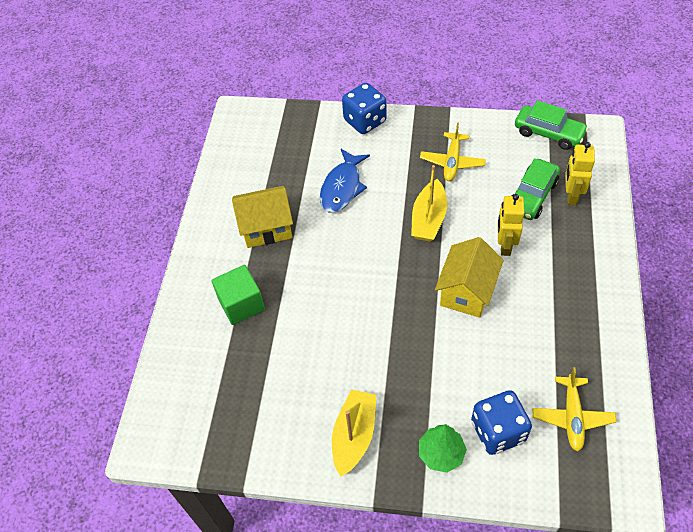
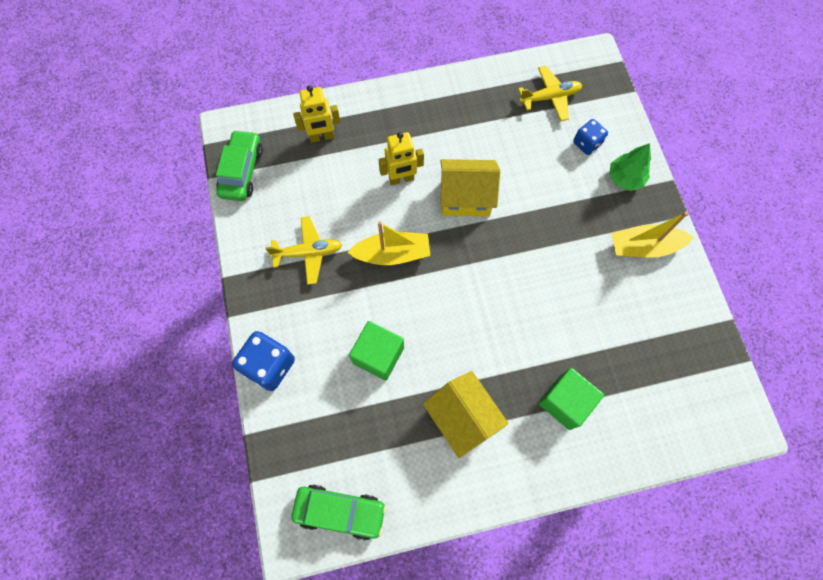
camera: 115 degrees left, 15 degrees up
(342, 187) = (378, 355): blue fish -> green cube
(498, 431) = (587, 144): blue dice -> blue dice, size x0.62
(532, 196) = (332, 169): green car -> green car (340, 511)

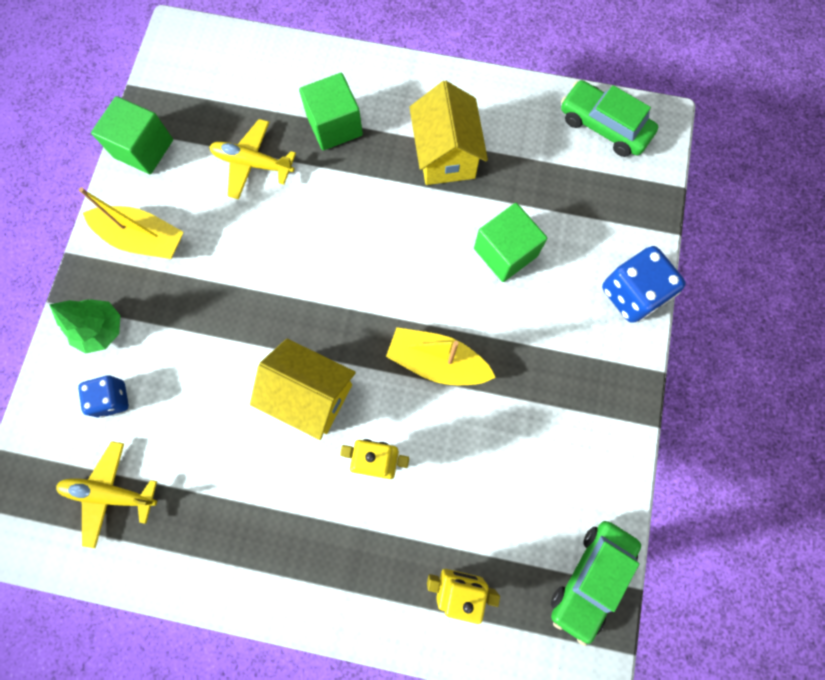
camera: 155 degrees left, 5 degrees up
(308, 253) = (540, 411): yellow plane -> yellow plane (253, 163)
(695, 312) = (144, 149): none -> green cube

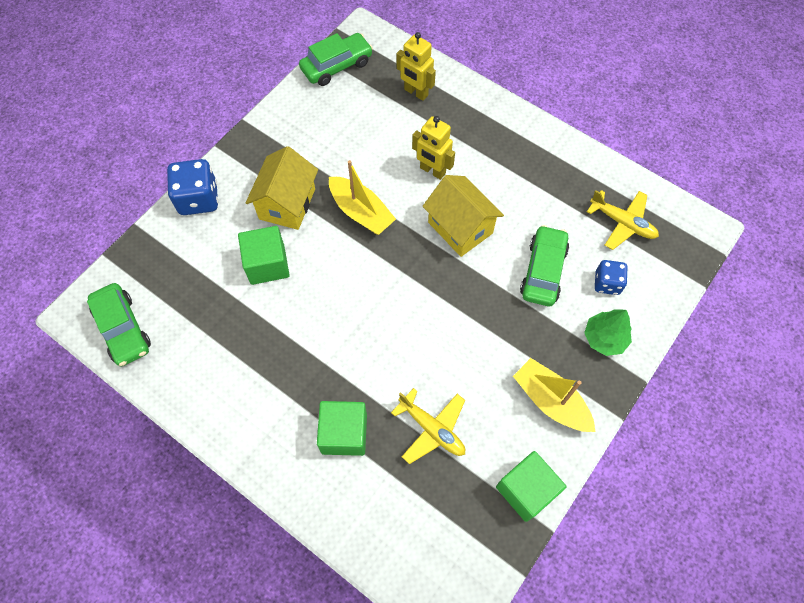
camera: 155 degrees left, 10 degrees down
(192, 381) = (543, 271): none -> green car
(445, 155) = (265, 362): yellow house -> yellow house (287, 204)

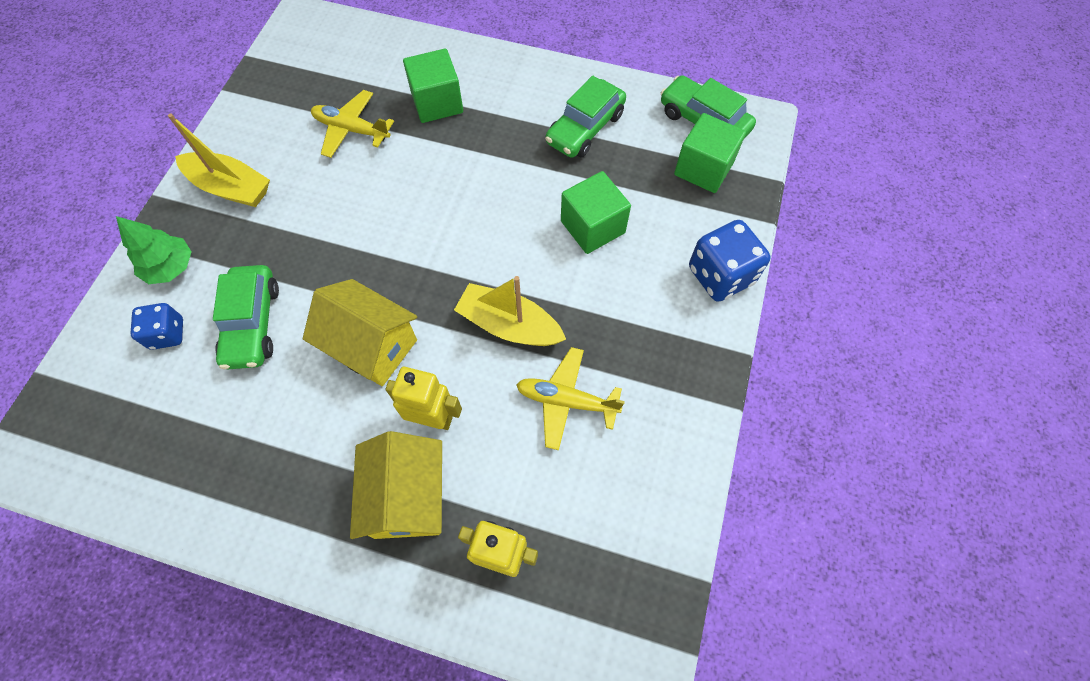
camera: 160 degrees right, 0 degrees up
(287, 204) = (608, 305): yellow house -> yellow house (408, 497)
(336, 66) = (652, 563): green car -> green car (585, 128)
(526, 490) = (248, 110): green cube -> green cube (703, 169)
(622, 223) = (144, 427): yellow plane -> yellow plane (566, 401)

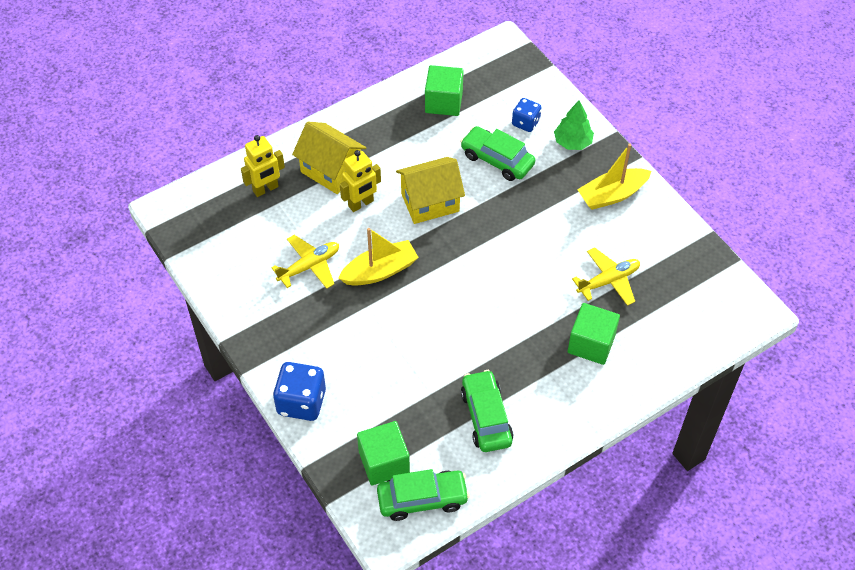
camera: 130 degrees right, 10 degrees down
(592, 227) = (403, 360): green cube -> green cube (443, 102)

